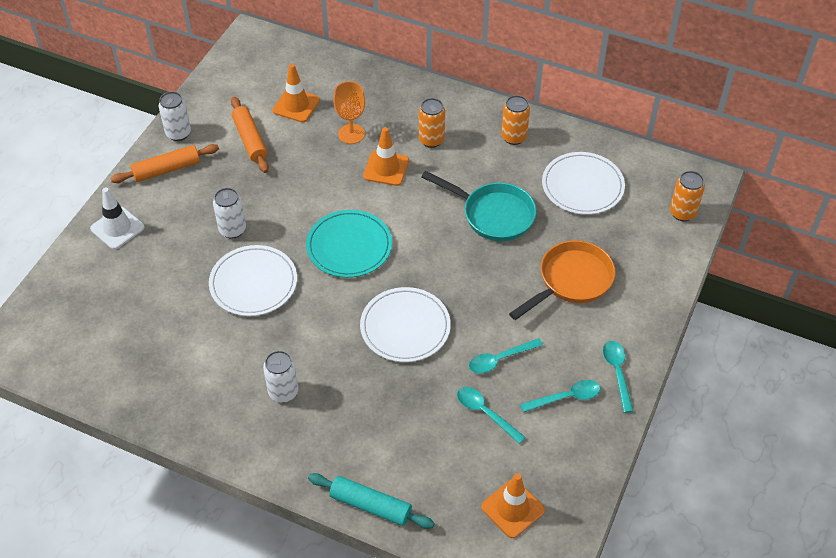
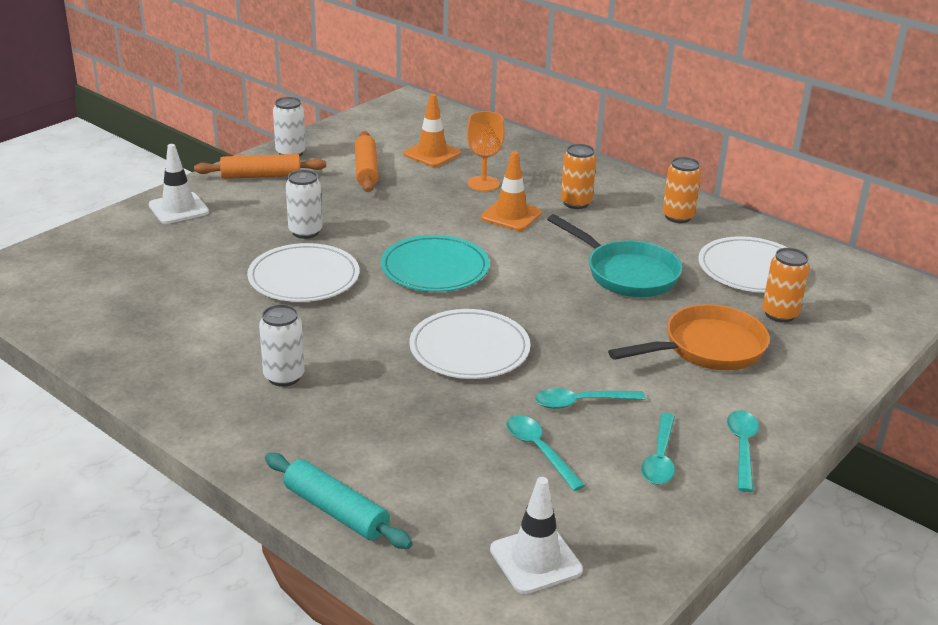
camera: 15 degrees right, 20 degrees down
(512, 508) = (535, 560): orange traffic cone -> white traffic cone
(566, 397) = (659, 458): turquoise spoon -> turquoise spoon turned 105 degrees clockwise
(682, 213) = (880, 315): orange can -> orange can (779, 314)

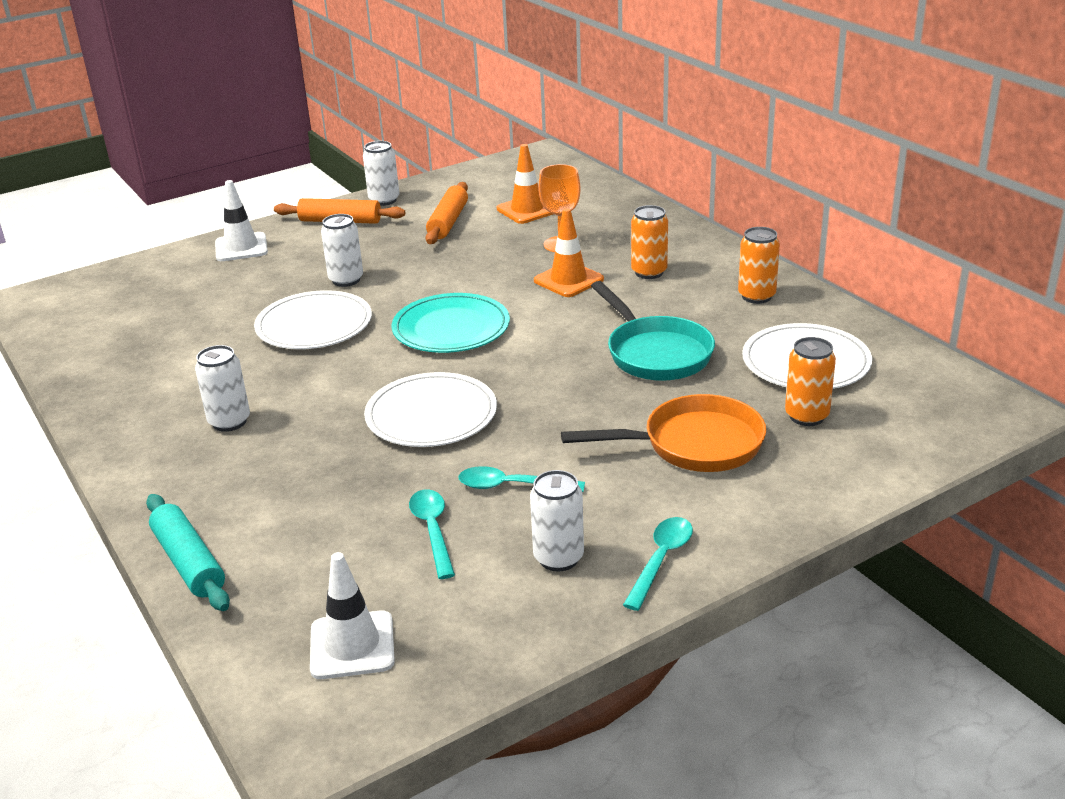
camera: 20 degrees right, 0 degrees up
(659, 458) = (558, 558): turquoise spoon -> white can

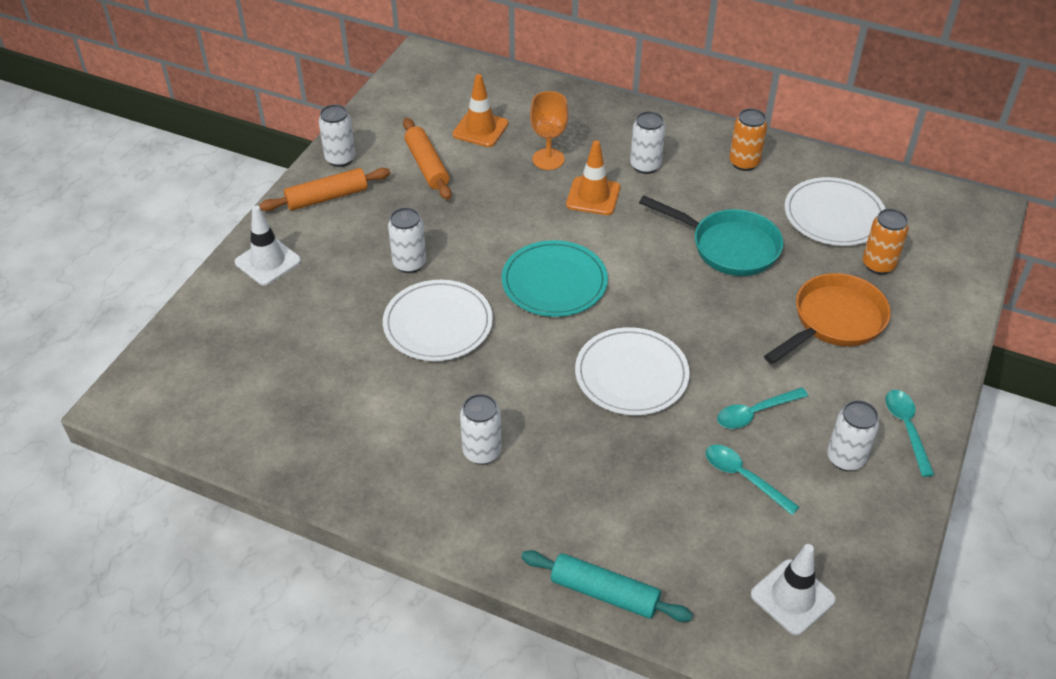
camera: 35 degrees left, 15 degrees up
(649, 272) = (645, 166): orange can -> white can

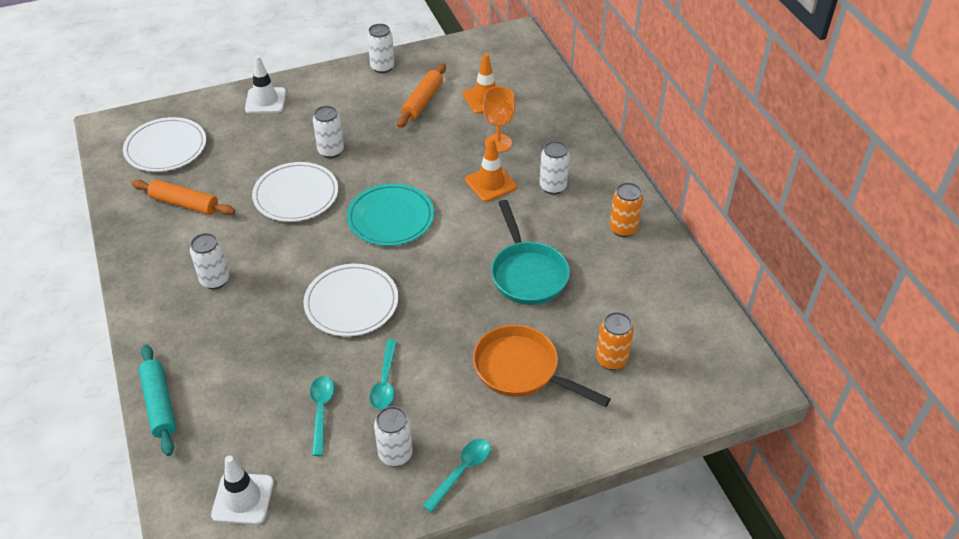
camera: 45 degrees right, 0 degrees up
(327, 197) = (344, 85): orange rolling pin -> orange rolling pin (184, 204)
(754, 413) = (385, 382): turquoise spoon -> turquoise spoon turned 105 degrees counterclockwise
(834, 215) = (632, 306): white plate -> white plate (166, 148)
(834, 321) = (522, 370): orange pan -> orange pan turned 150 degrees counterclockwise

